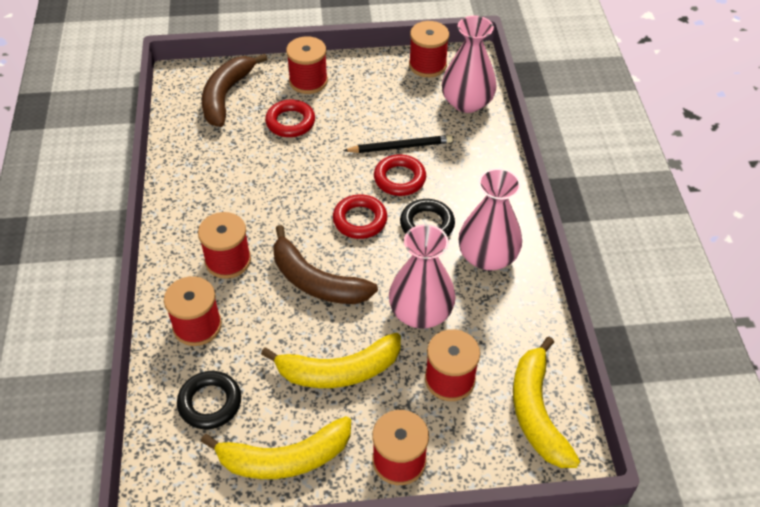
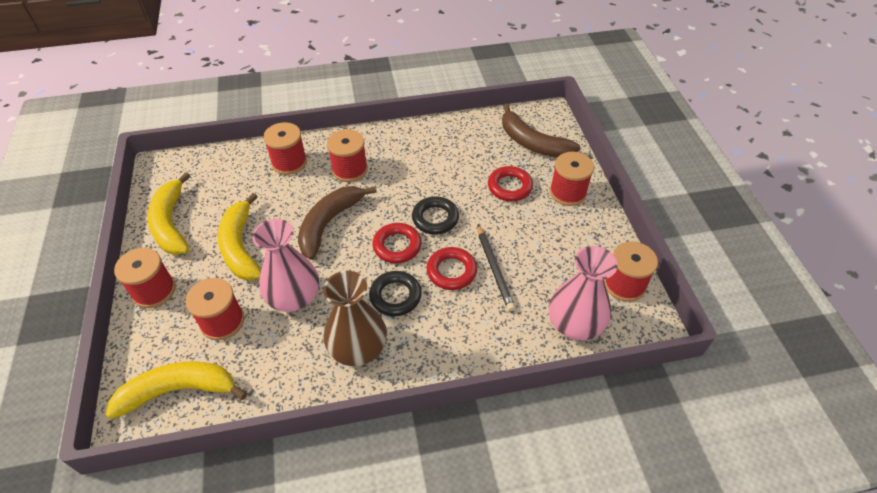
camera: 85 degrees right, 0 degrees up
(210, 403) = (223, 179): black ring -> black ring (435, 218)
(226, 96) = (532, 143): brown banana -> brown banana turned 150 degrees counterclockwise
(487, 256) = (358, 347): pink vase -> brown vase

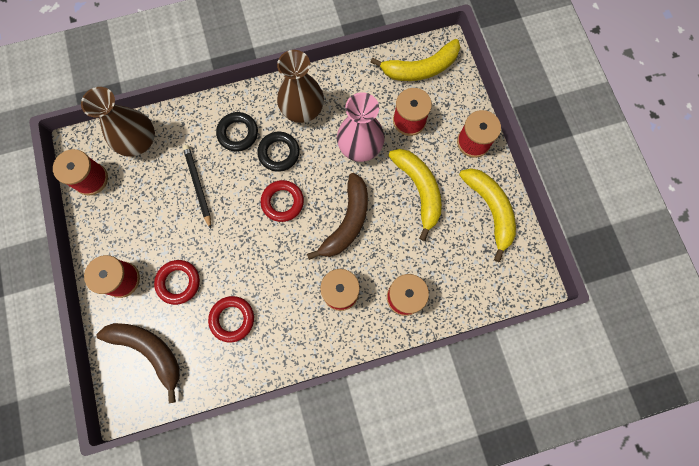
camera: 175 degrees right, 25 degrees up
(435, 218) = (250, 236): black ring -> black ring (238, 133)
(451, 271) = (234, 180): red ring -> red ring (232, 319)
(575, 323) = (138, 141): pink vase -> brown vase

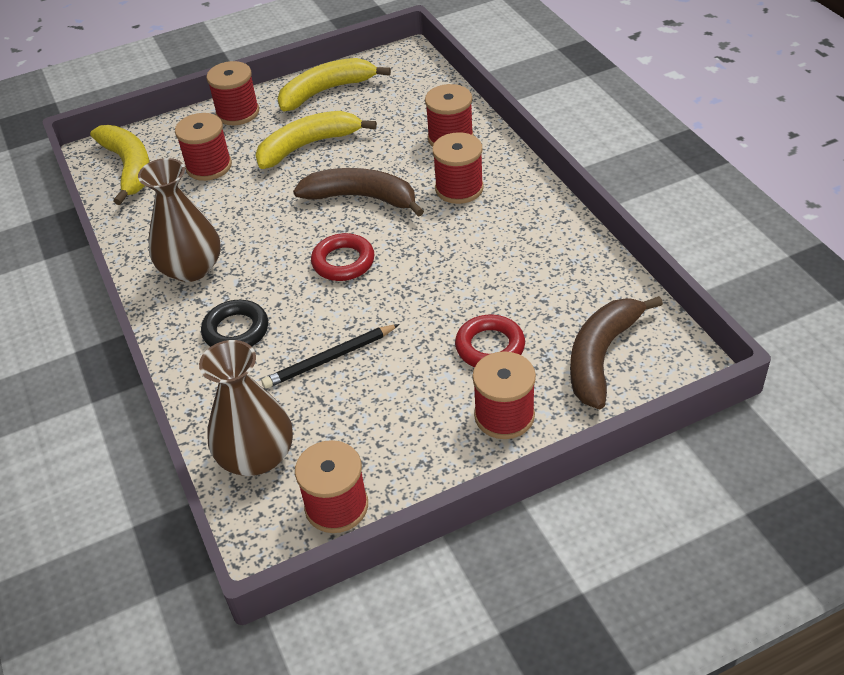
camera: 95 degrees left, 30 degrees down
(232, 319) = (525, 279): red ring -> none
(279, 153) = (266, 279): black ring -> none
(360, 146) = (249, 203): pink vase -> none

